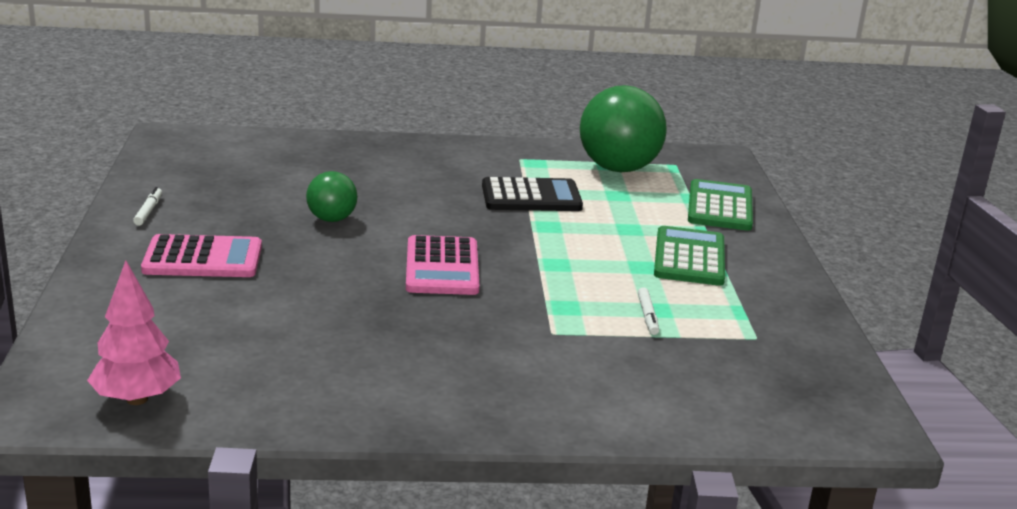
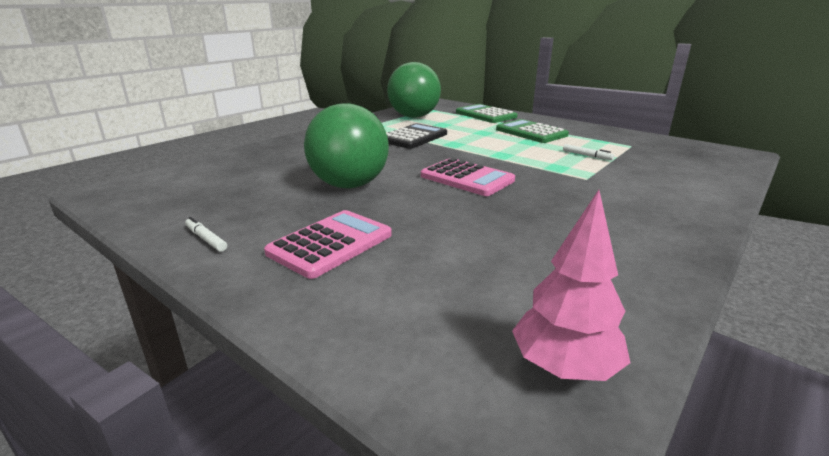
camera: 45 degrees left, 0 degrees up
(331, 219) = (349, 185): green ball -> green ball, size x1.92

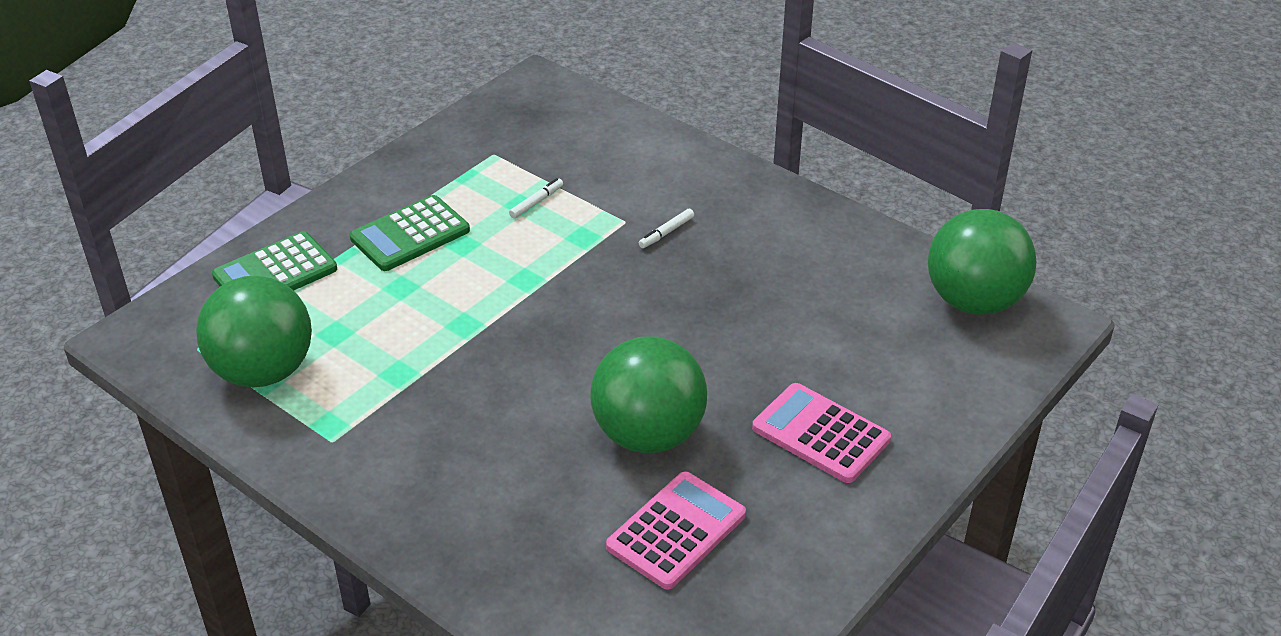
camera: 90 degrees left, 15 degrees up
(206, 239) = (821, 543): white marker -> white marker (666, 232)
(413, 137) = (417, 372): black calculator -> none
(467, 178) = (623, 321): pink calculator -> pink calculator (676, 531)
(564, 367) = (973, 301): pink tree -> green ball

